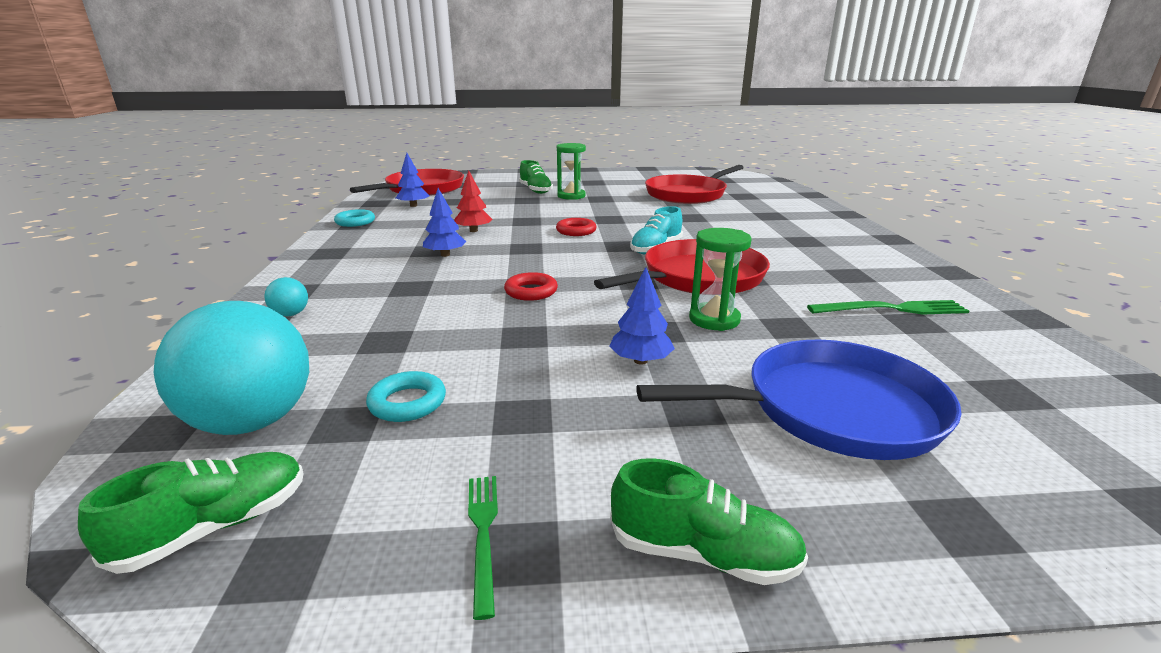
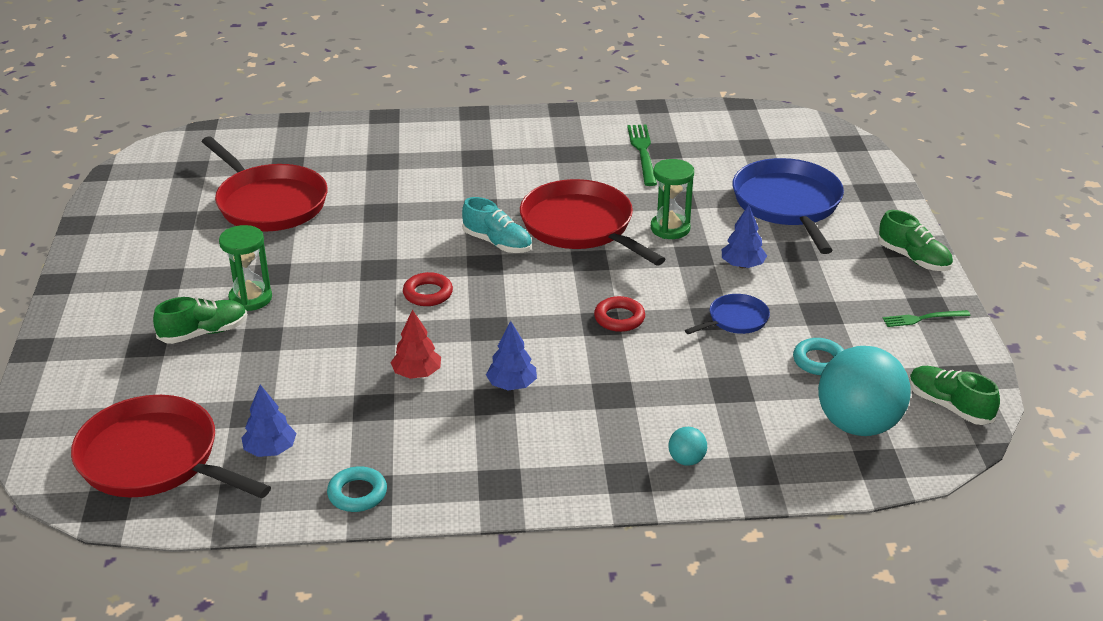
camera: 90 degrees left, 10 degrees up
(517, 350) = (735, 320): none -> blue pan
(703, 554) = (913, 258): green shoe -> green shoe turned 120 degrees clockwise

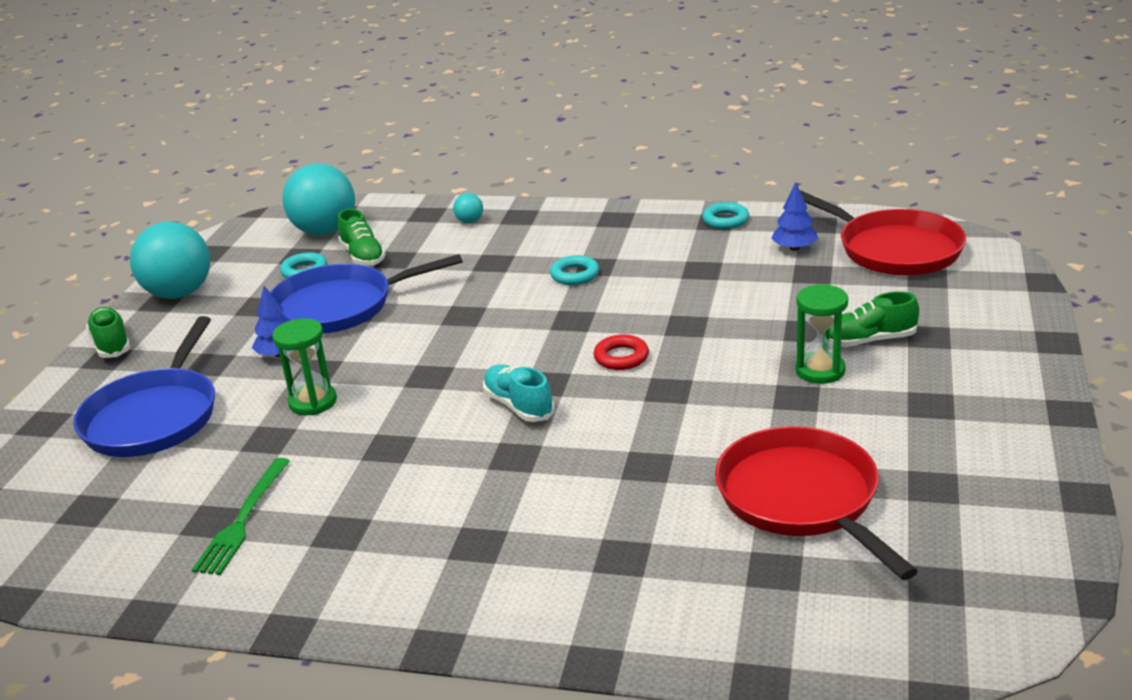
camera: 160 degrees left, 5 degrees down
(417, 373) = (656, 289): red tree -> none
(512, 385) = (575, 275): blue tree -> turquoise ring
(580, 226) = (410, 416): red pan -> none
(619, 318) = (443, 317): red ring -> none
(735, 320) = (339, 307): blue pan -> blue pan, size x2.07
(923, 318) = (179, 293): green fork -> turquoise ball
(949, 406) = (245, 237): green shoe -> green shoe (363, 256)

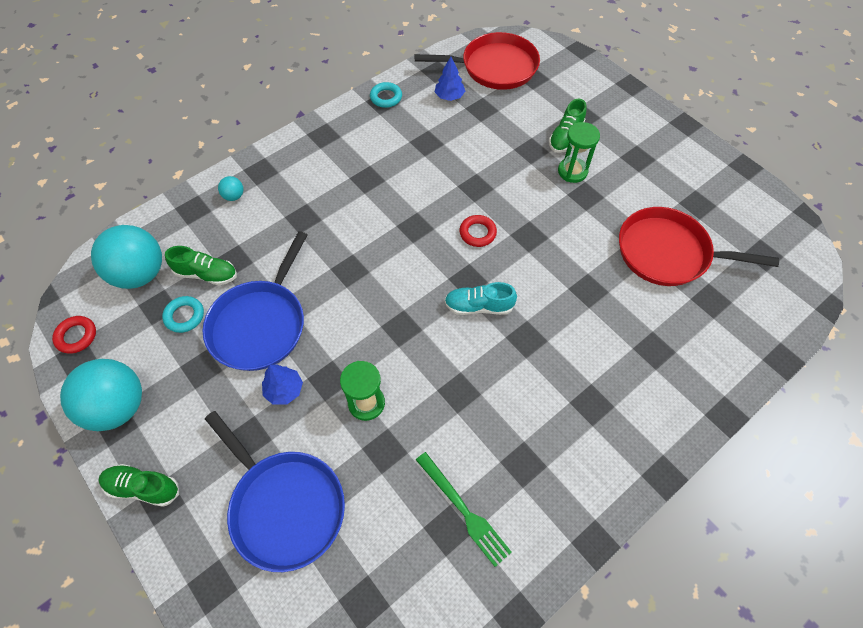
camera: 55 degrees left, 30 degrees up
(229, 242) = (76, 336): none -> red ring
(575, 275) = (366, 193): turquoise ring -> none

